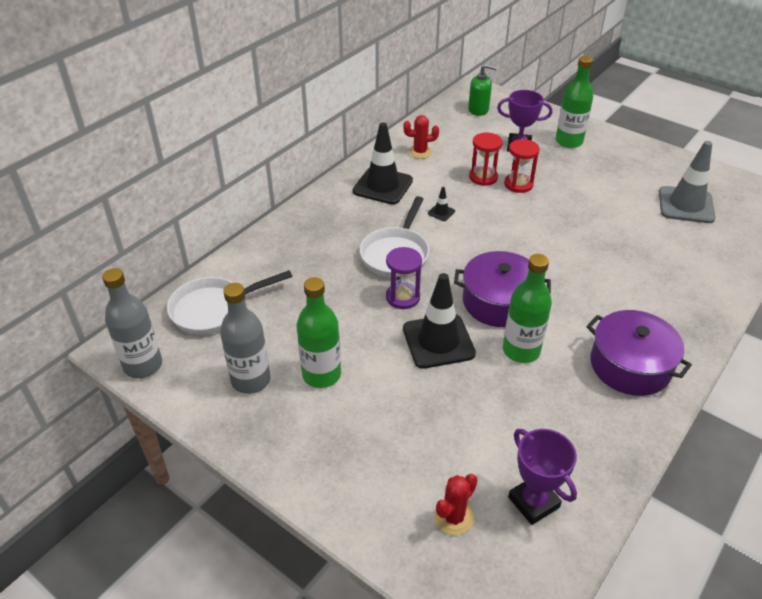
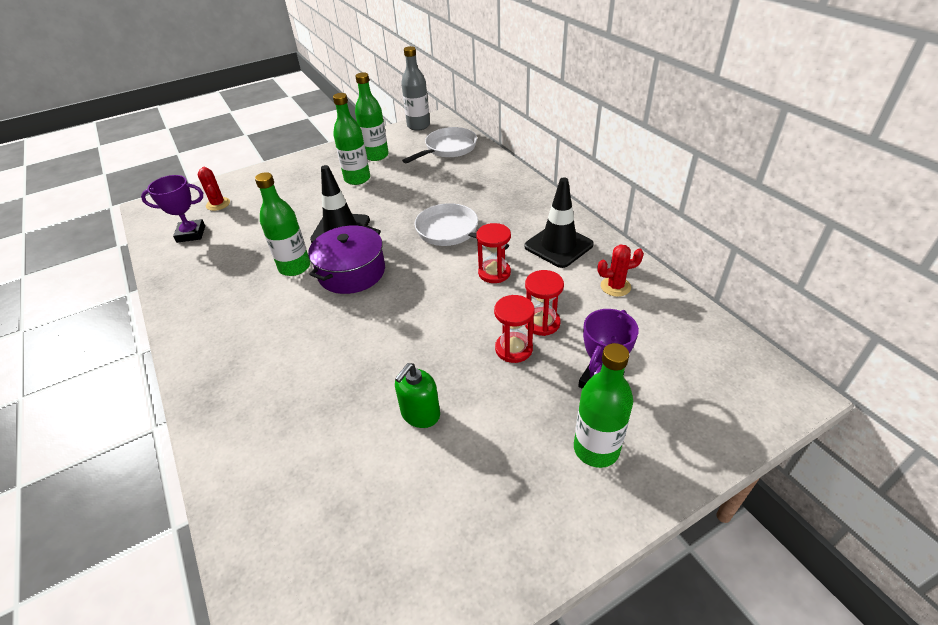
camera: 115 degrees right, 0 degrees up
(214, 309) = (448, 149): white pan -> white pan turned 45 degrees clockwise
(251, 380) = (376, 155): grey bottle -> green bottle
(403, 297) = (398, 224): purple hourglass -> none
(420, 152) = (615, 286): red cactus -> red cactus turned 60 degrees clockwise
(441, 212) = (494, 273): black traffic cone -> red hourglass
(478, 110) = (717, 374): green soap dispenser -> green soap dispenser (420, 414)
(630, 365) = (222, 322): purple pot -> none
(686, 205) = (375, 517): grey traffic cone -> none

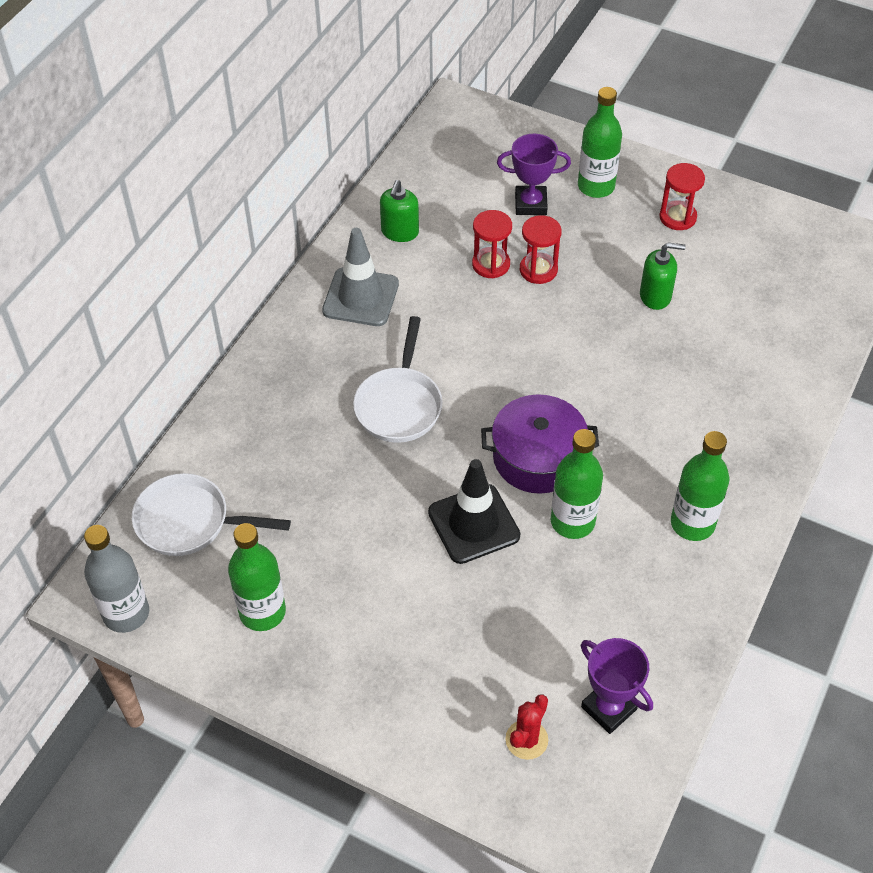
camera: 125 degrees left, 10 degrees up
(357, 179) = (344, 591): green bottle -> green bottle (692, 523)
(494, 273) = (445, 330): red hourglass -> red hourglass (677, 217)
(558, 246) = (360, 297): black traffic cone -> grey traffic cone
(615, 286) = (400, 232): red cactus -> green soap dispenser

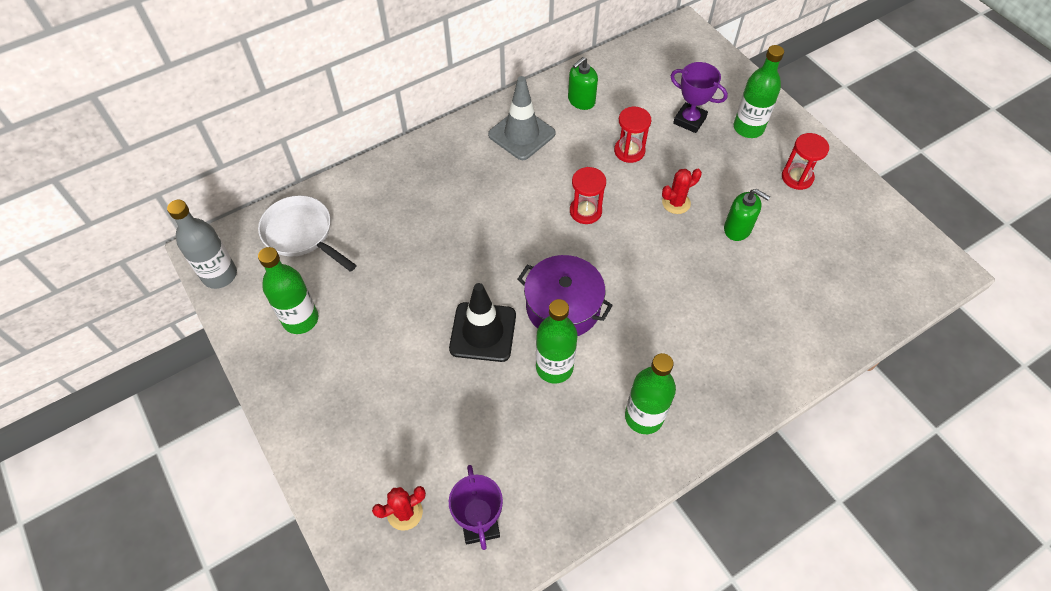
camera: 30 degrees right, 5 degrees up
(399, 405) = (493, 221): white pan -> none
(538, 270) = (661, 170): red hourglass -> red hourglass (585, 211)
(577, 297) = (676, 203): none -> red cactus

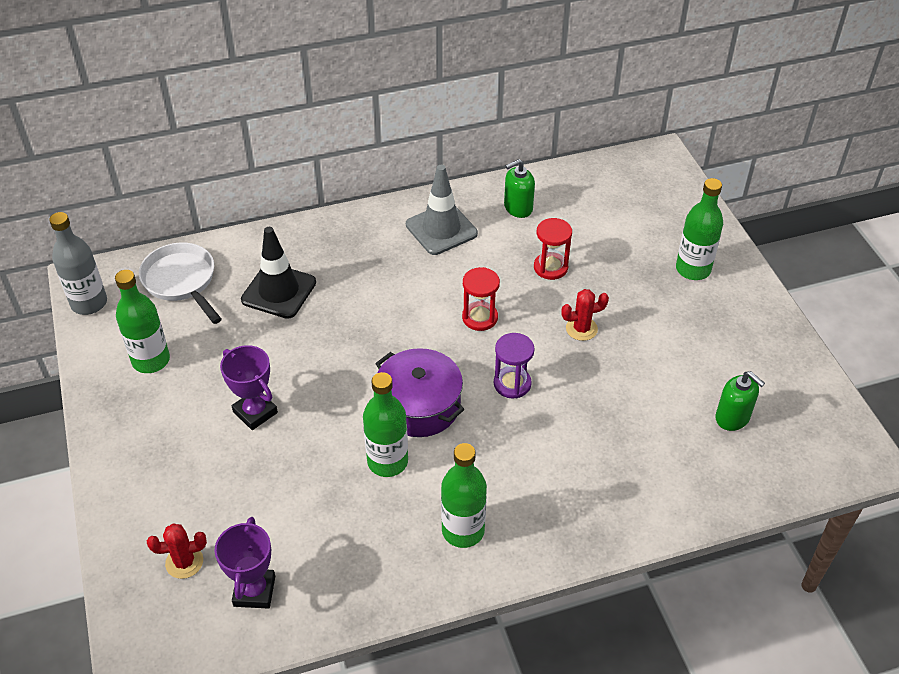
camera: 15 degrees right, 10 degrees down
(483, 332) = (327, 411): black traffic cone -> black traffic cone (279, 291)
(636, 267) = (512, 384): none -> purple hourglass
(689, 120) = (629, 249): purple trophy -> purple trophy (255, 412)
(737, 229) = (639, 368): green soap dispenser -> green soap dispenser (732, 417)
(797, 177) = (728, 330): red hourglass -> none

